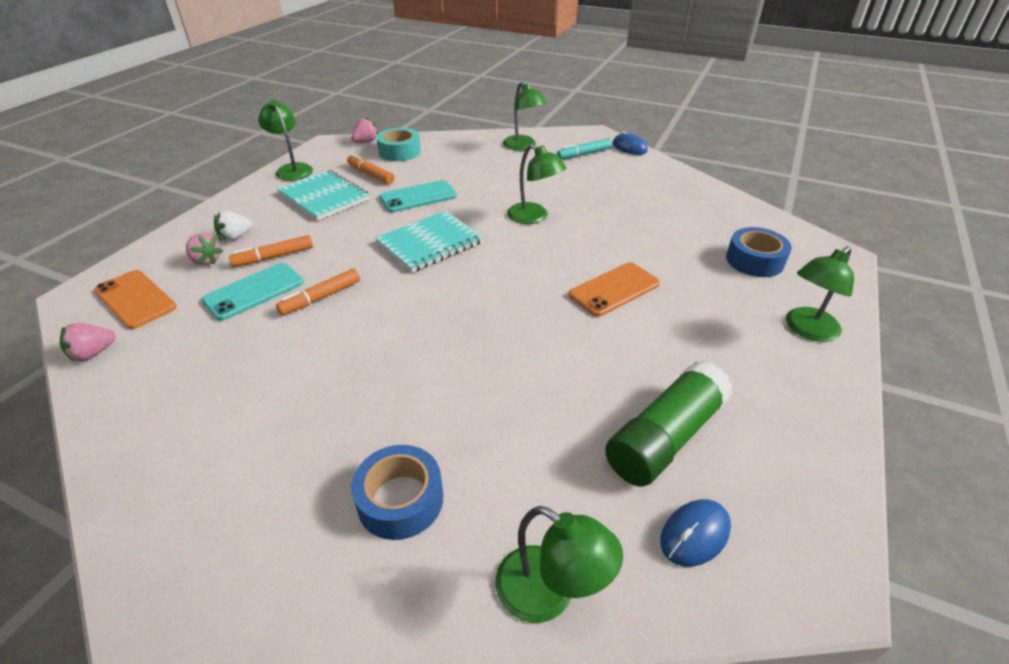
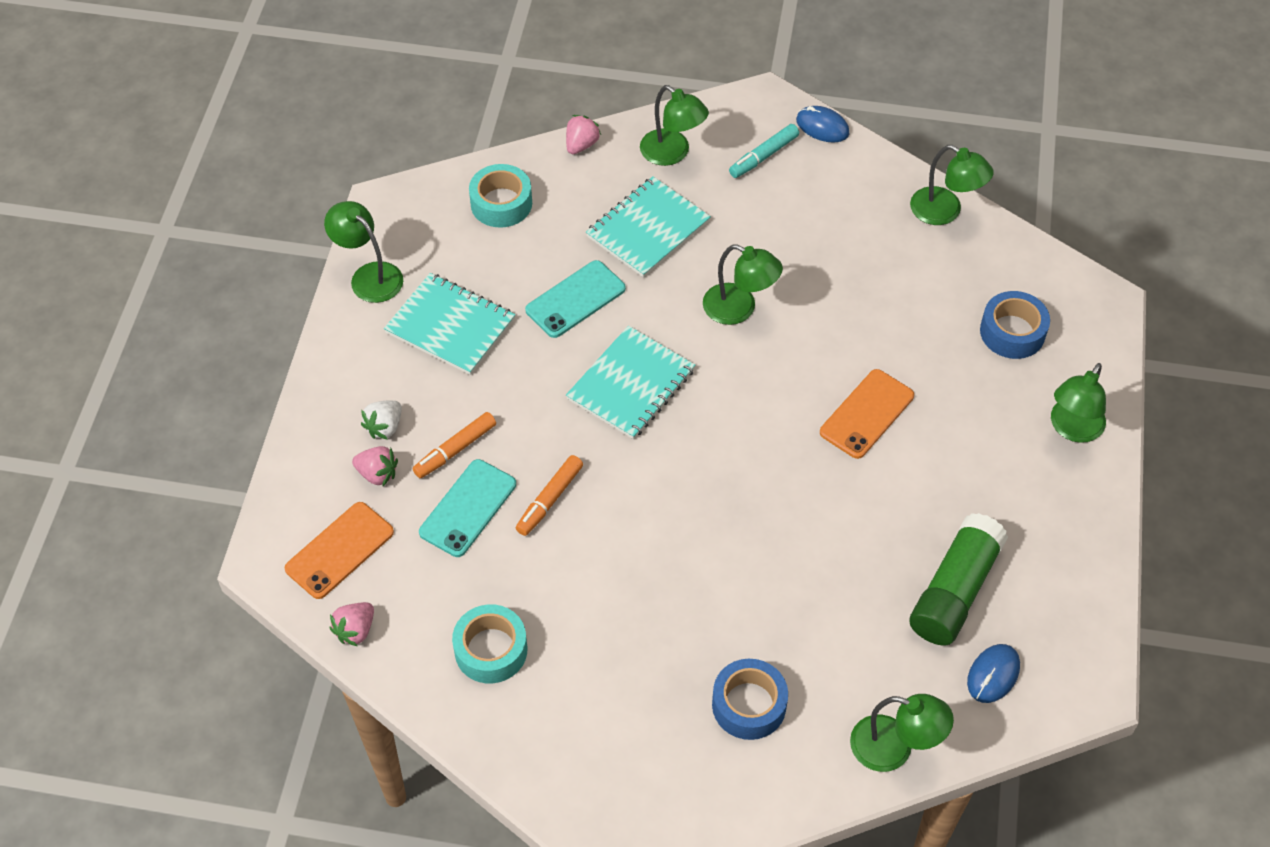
camera: 15 degrees left, 15 degrees up
(135, 299) = (339, 550): orange phone -> orange phone turned 75 degrees counterclockwise
(188, 392) = (491, 650): none -> turquoise tape
(366, 142) = (438, 188): pink strawberry -> pink strawberry (581, 145)
(371, 174) = (487, 265): orange marker -> none
(488, 173) = (648, 229): none -> turquoise notebook
(709, 193) = (945, 212): none -> green lamp

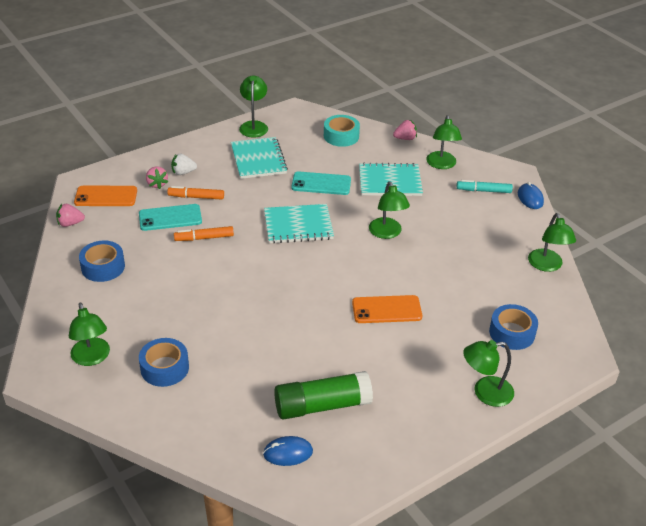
camera: 45 degrees right, 15 degrees down
(491, 650) = (103, 267): turquoise tape -> blue tape
(894, 748) = (197, 439): green lamp -> green lamp (92, 358)

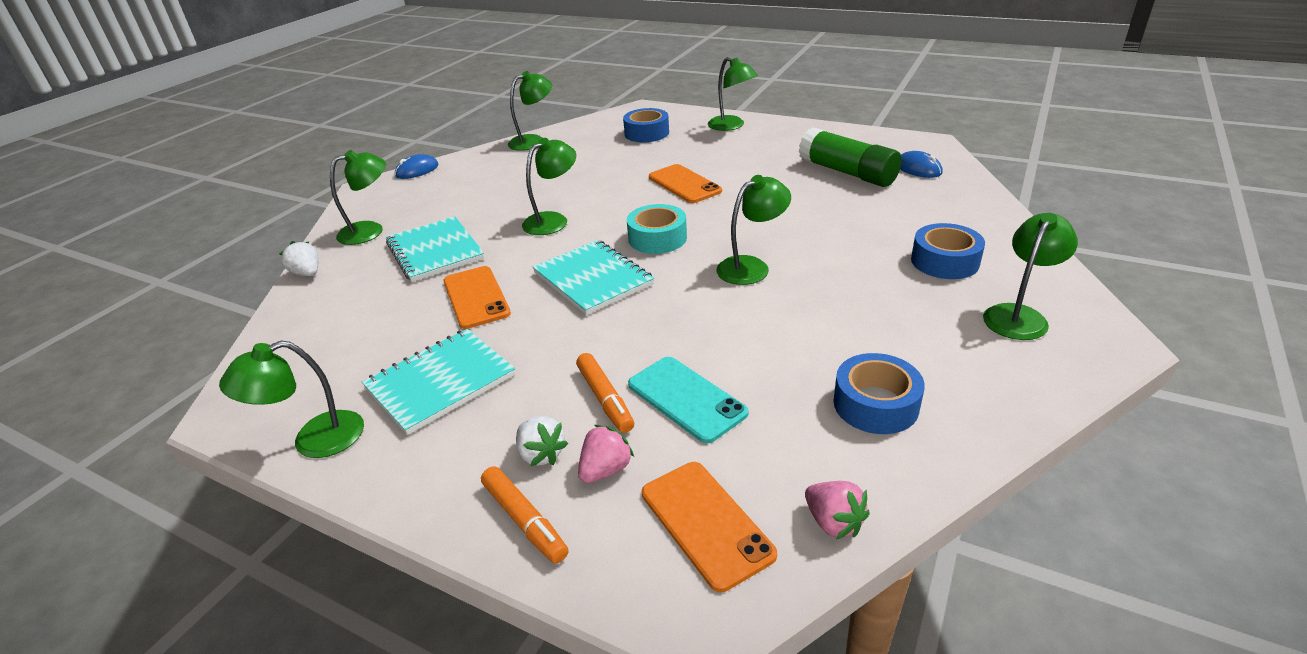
camera: 115 degrees left, 5 degrees down
(204, 238) = (698, 341): orange marker -> orange marker (524, 520)
(247, 287) = (751, 267): none -> green lamp
(321, 184) = (476, 297): turquoise phone -> orange phone
(341, 136) = (320, 328): turquoise tape -> turquoise tape (657, 238)
(405, 138) = (307, 273): pink strawberry -> white strawberry
(483, 191) = (418, 194): turquoise marker -> none

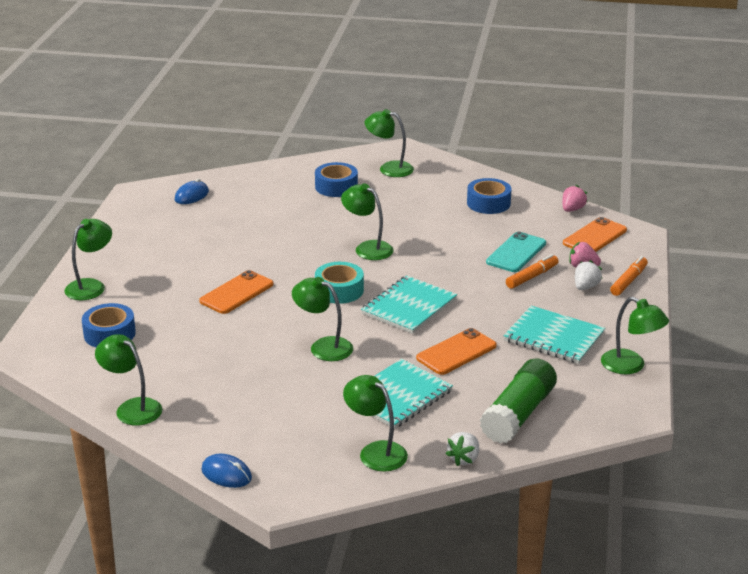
camera: 110 degrees left, 5 degrees down
(847, 173) = (202, 222): green glue stick -> green glue stick (518, 414)

